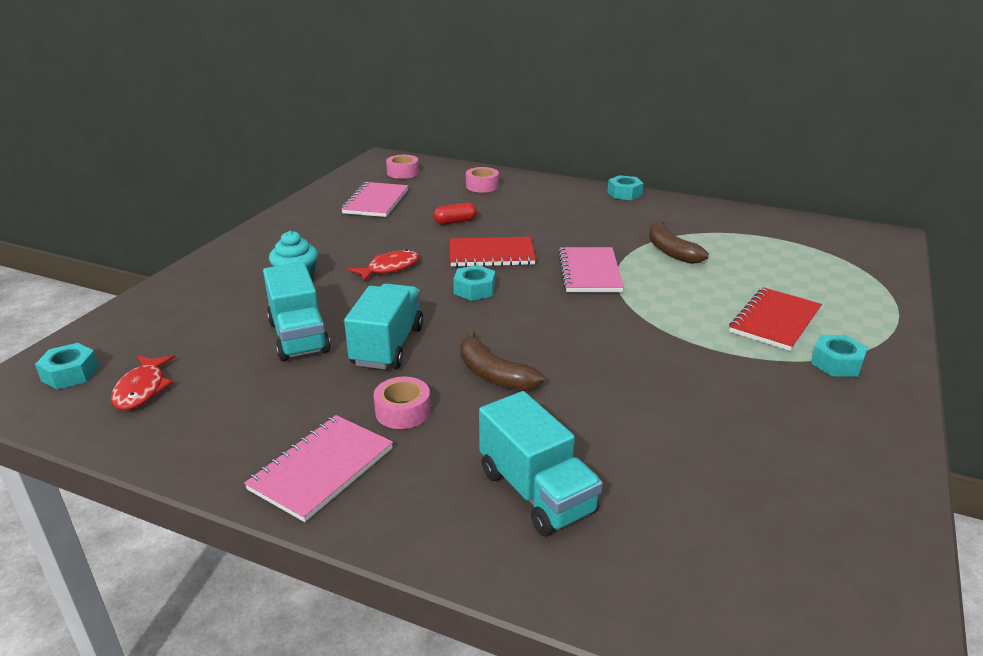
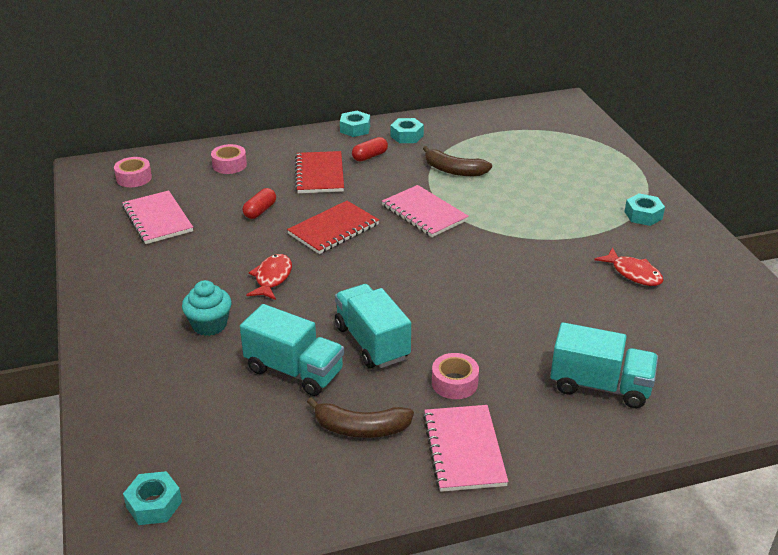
camera: 40 degrees left, 5 degrees up
(142, 389) = (241, 478): red fish -> red fish (633, 273)
(474, 289) = (365, 266): turquoise nut -> turquoise nut (406, 136)
(493, 374) = (472, 325): brown banana -> brown banana (361, 428)
(606, 216) = (370, 156): none -> red capsule
(775, 321) = (580, 200): red notebook -> red notebook (320, 174)

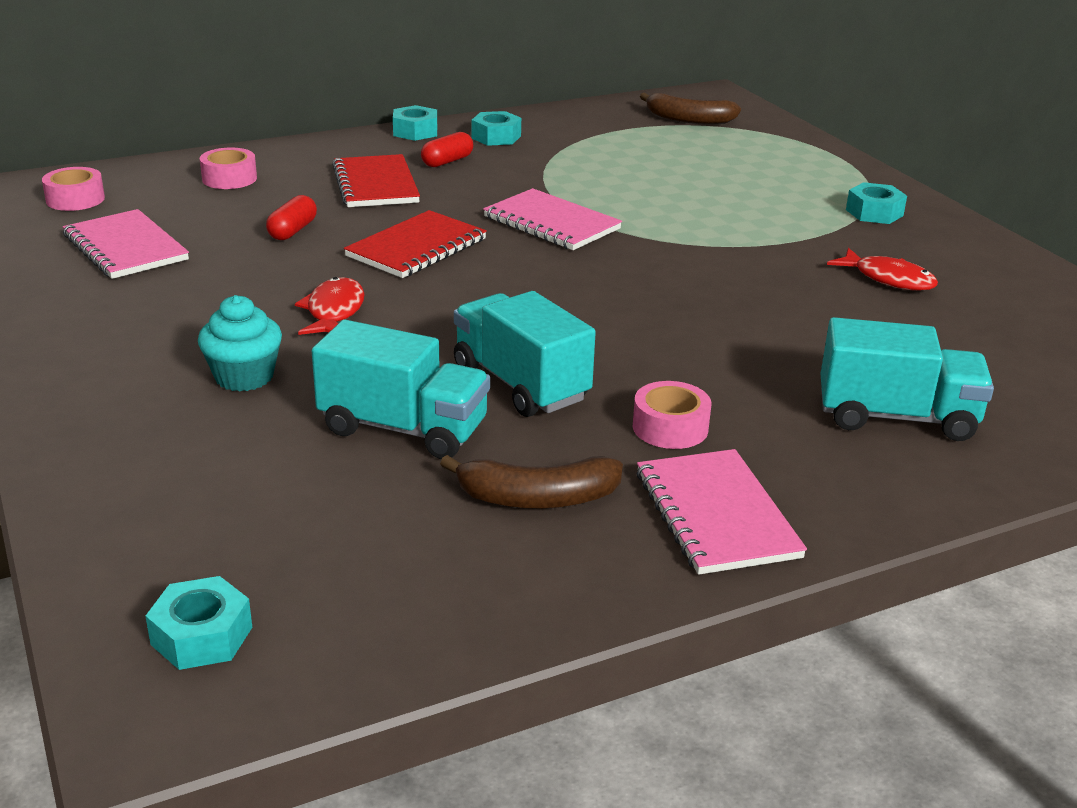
camera: 10 degrees left, 5 degrees down
(454, 170) = (580, 173): brown banana -> brown banana (688, 120)

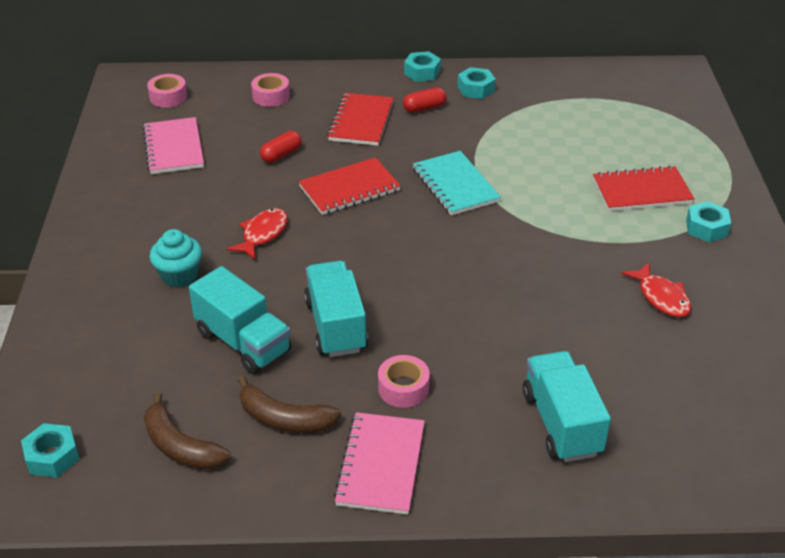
camera: 25 degrees right, 10 degrees up
(551, 223) = (455, 185): pink notebook -> turquoise notebook
(688, 120) = (636, 97): brown banana -> brown banana (180, 446)
(774, 194) = (642, 191): none -> red notebook
(896, 417) = (561, 423): turquoise truck -> turquoise truck turned 135 degrees counterclockwise

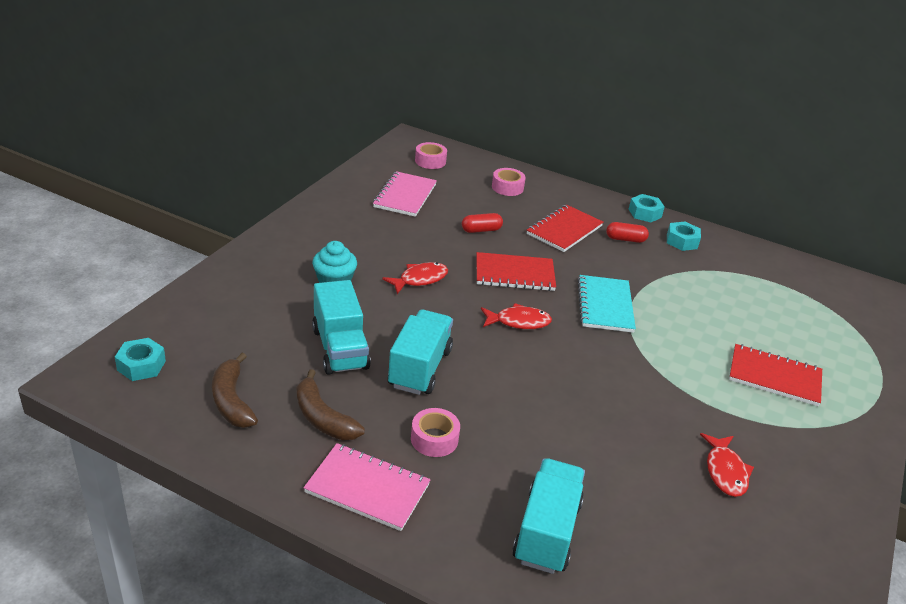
camera: 25 degrees right, 5 degrees down
(381, 465) = (367, 489): pink notebook -> pink notebook turned 75 degrees clockwise
(390, 237) = (518, 322): none -> red fish
(706, 228) = (816, 433): turquoise nut -> none

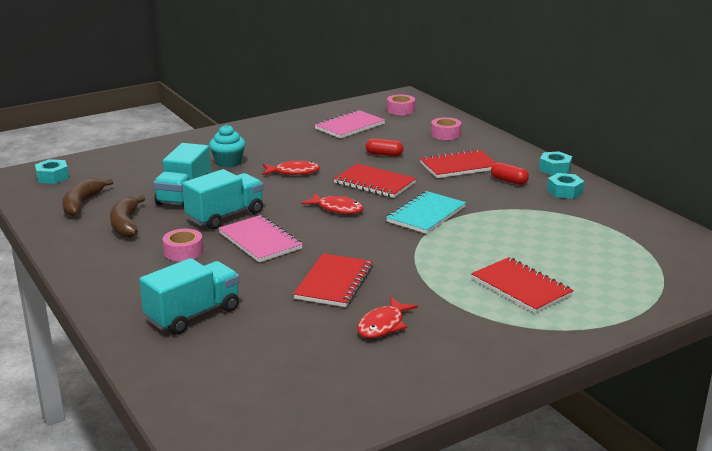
camera: 35 degrees right, 10 degrees down
(367, 489) = (106, 263): pink notebook -> pink notebook (260, 241)
(625, 429) = (334, 282): none -> red notebook

